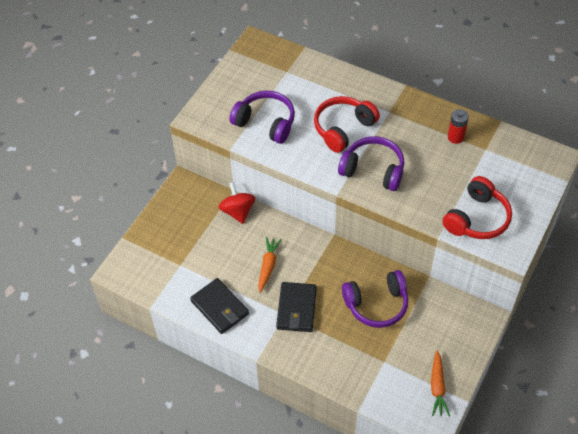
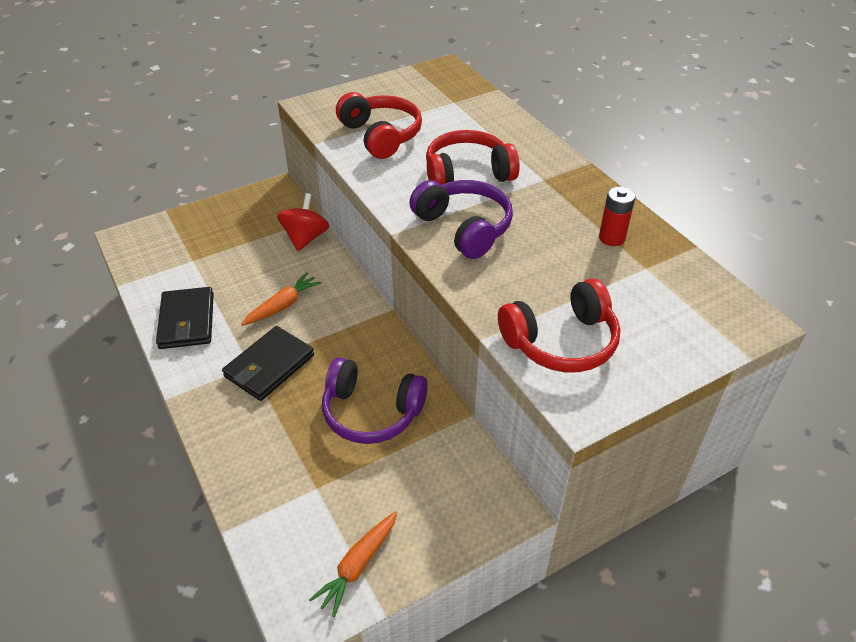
camera: 30 degrees right, 10 degrees down
(266, 123) = (381, 135): purple headphones -> red headphones

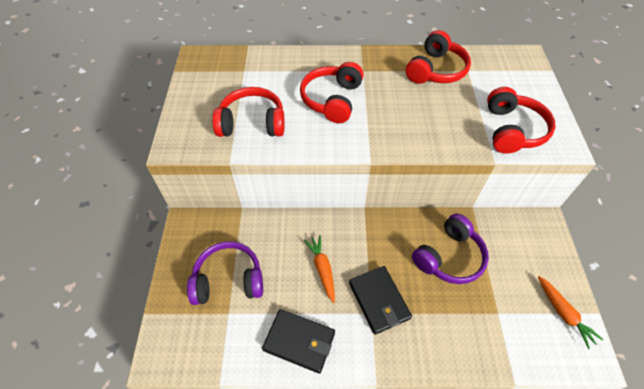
camera: 60 degrees left, 10 degrees up
(305, 238) = (258, 227): red spinning top -> none
(464, 228) = (387, 125): purple headphones -> purple headphones (228, 280)
(611, 238) = (436, 70): red battery -> red headphones

